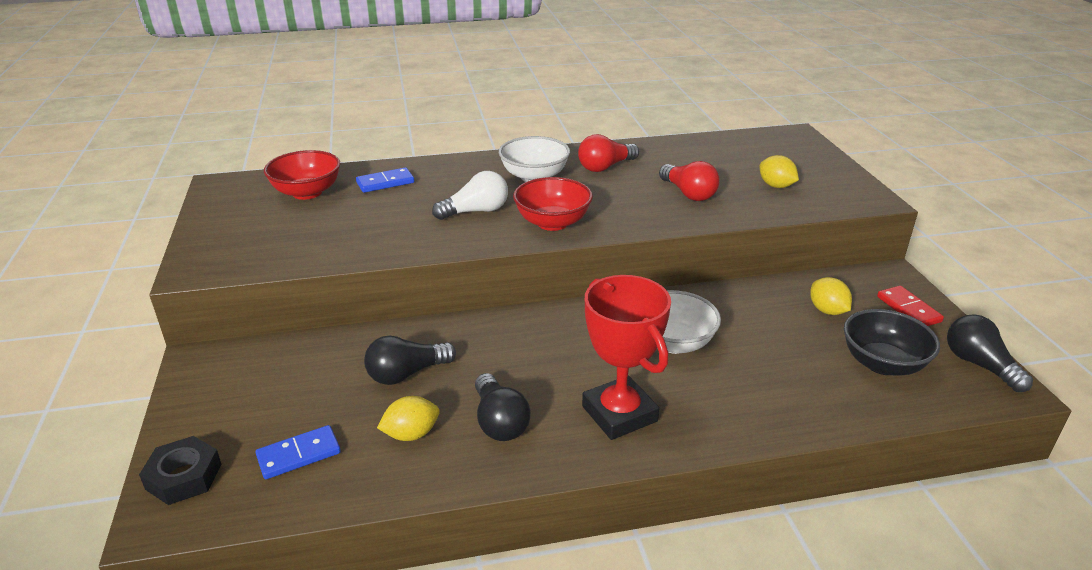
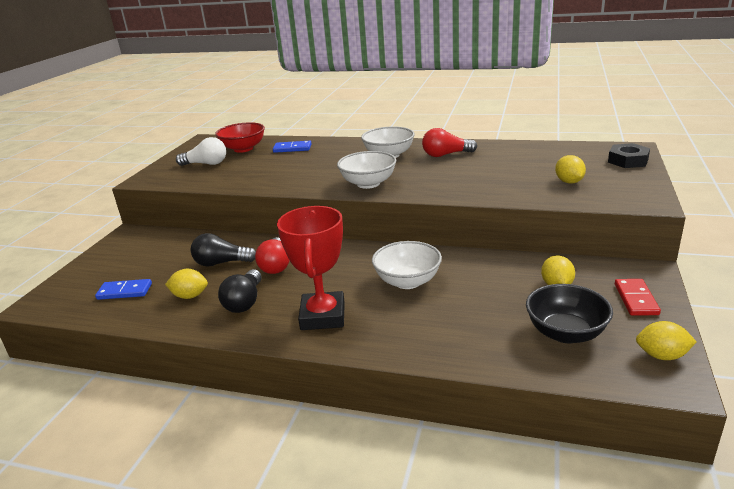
camera: 30 degrees right, 5 degrees down
(184, 476) = (64, 288): black nut -> black nut (628, 161)
(476, 211) = (327, 171): white light bulb -> white light bulb (206, 164)
(552, 223) = (368, 183): red bowl -> white bowl
(688, 193) = (489, 178): red light bulb -> red light bulb (276, 265)
(979, 365) = (662, 355): black light bulb -> yellow lemon

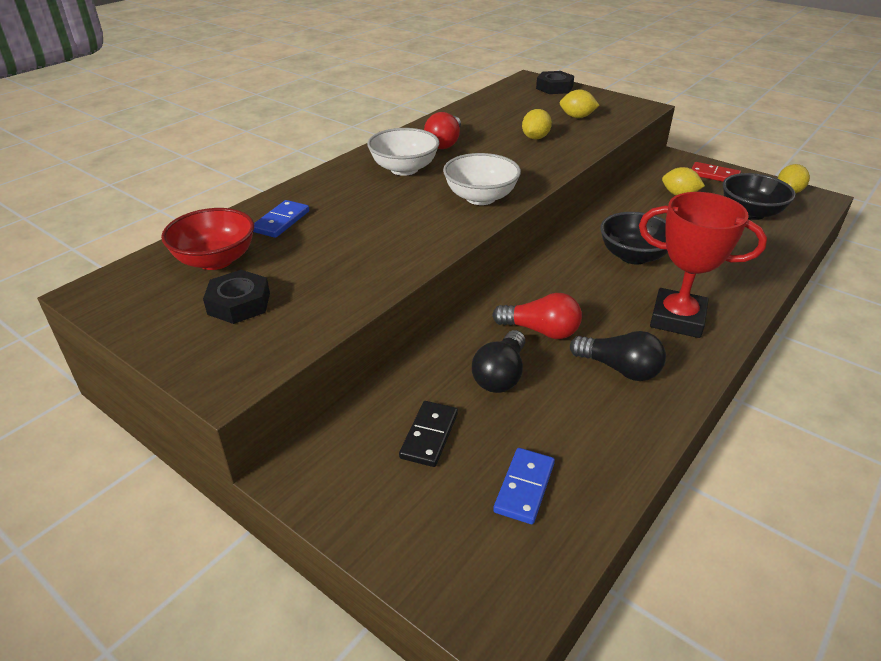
camera: 70 degrees left, 10 degrees up
(162, 256) = (429, 435): none -> black domino
(190, 296) = (578, 415): yellow lemon -> yellow lemon (535, 138)
(206, 164) = (239, 303): white light bulb -> black nut
(407, 281) = (633, 256): white bowl -> black bowl

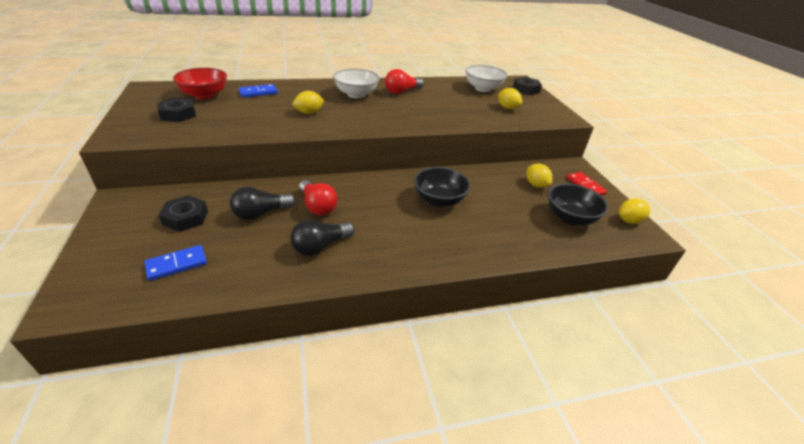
camera: 35 degrees right, 0 degrees up
(429, 435) = (185, 218): black domino -> black nut
(480, 197) = (365, 121): white bowl -> white bowl (483, 88)
(535, 138) = (457, 108): yellow lemon -> yellow lemon (309, 113)
(619, 369) = (320, 246): black light bulb -> black light bulb turned 75 degrees clockwise
(677, 319) = (401, 243): red trophy -> none

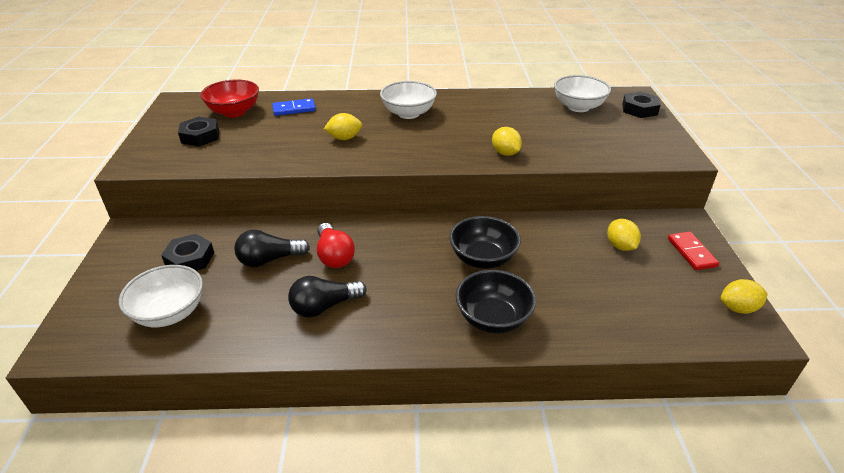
camera: 15 degrees right, 0 degrees up
(177, 264) = (170, 313): blue domino -> white bowl
(402, 91) = (467, 110): red light bulb -> none
(507, 108) = (602, 137): yellow lemon -> yellow lemon (505, 153)
(570, 218) = (652, 297): black bowl -> black bowl (493, 318)

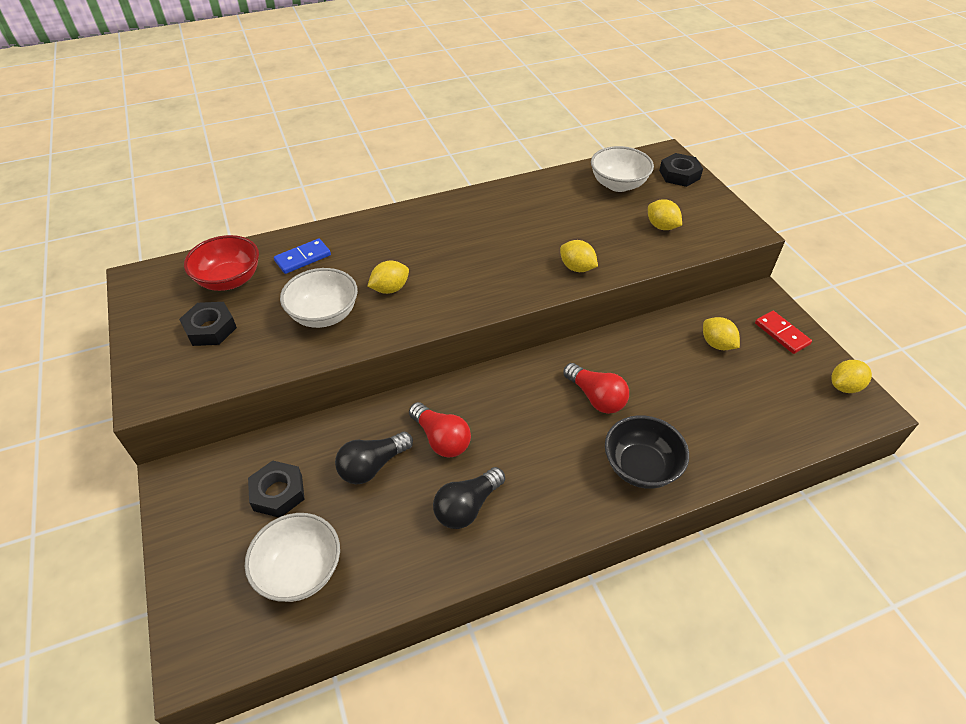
camera: 20 degrees left, 10 degrees up
(408, 113) = (443, 234): white bowl -> white bowl (324, 315)
(483, 259) = (596, 397): black bowl -> red light bulb
(600, 140) = (661, 226): none -> yellow lemon

